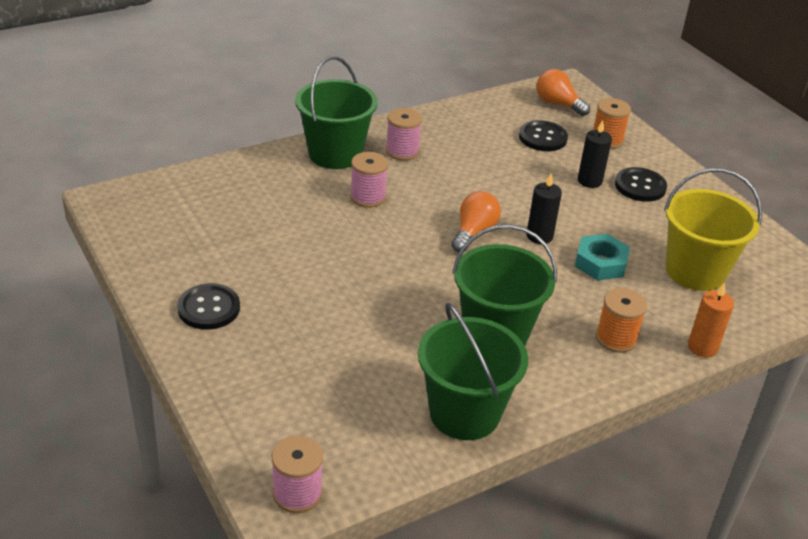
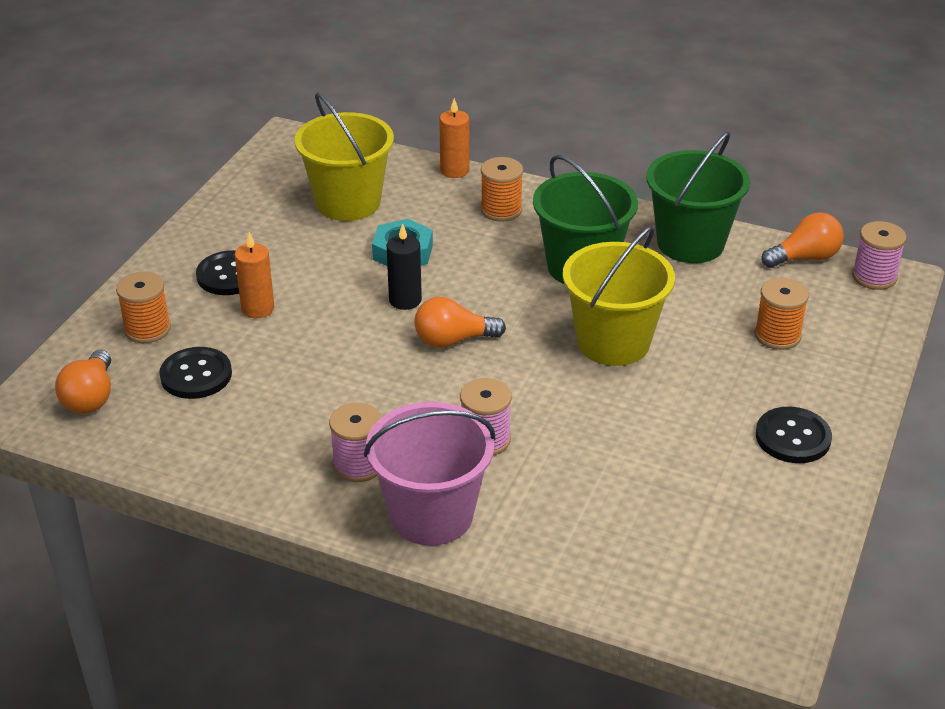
camera: 125 degrees left, 0 degrees up
(303, 376) = (777, 335): none -> orange spool
(335, 154) = (431, 515): green bucket -> pink bucket
(370, 469) = (805, 258): none -> orange light bulb
(392, 294) = (613, 342): none -> yellow bucket
(589, 181) = (258, 309): black candle -> orange candle

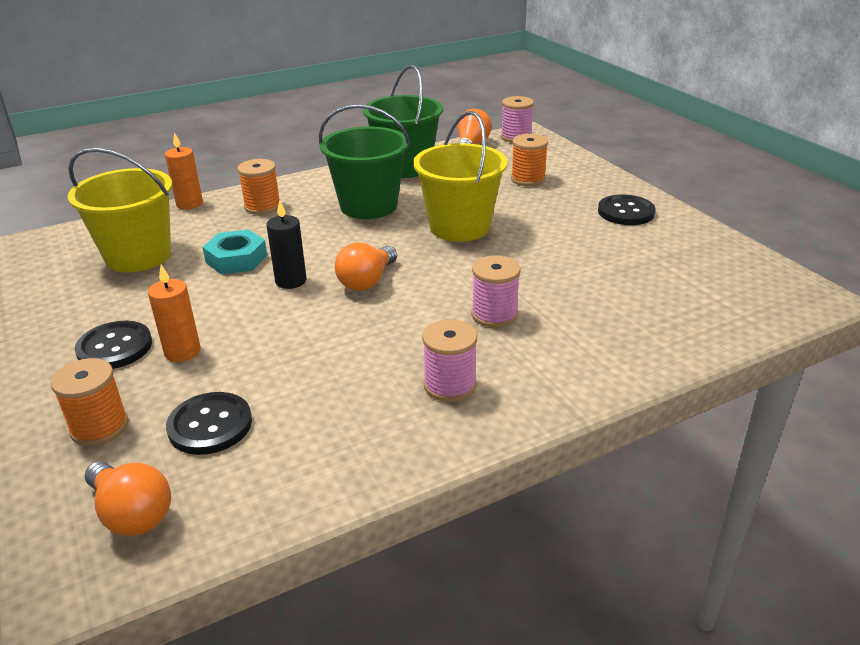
camera: 50 degrees left, 5 degrees down
(431, 515) = (551, 375): pink bucket -> none

